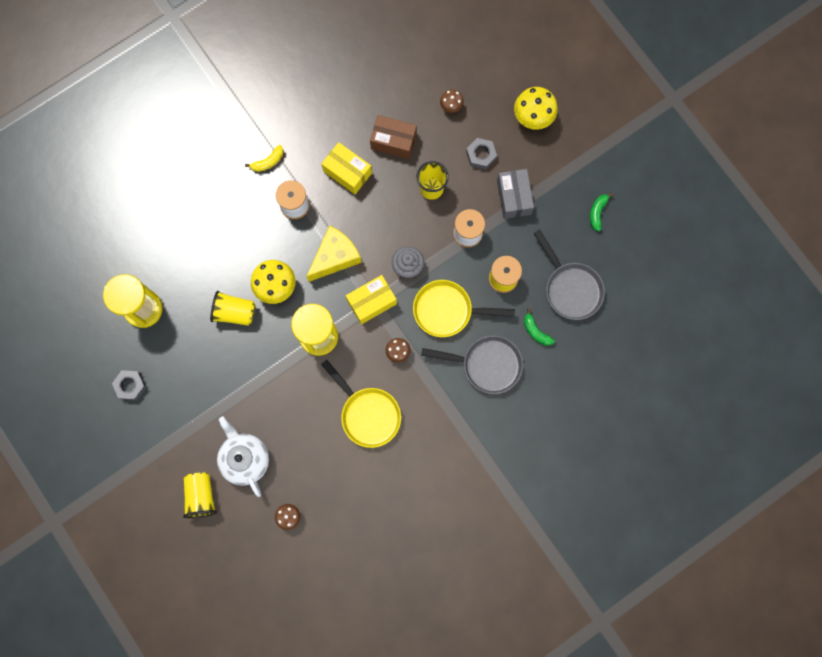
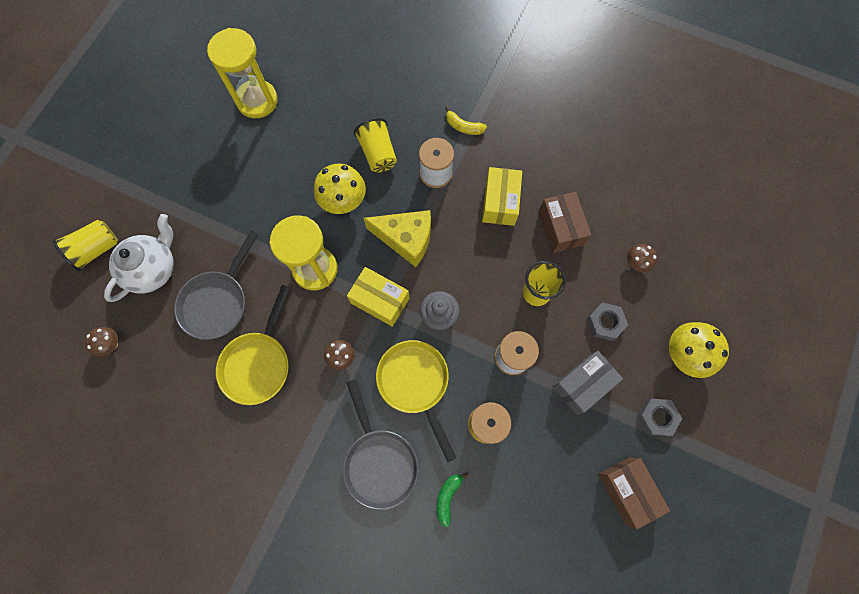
camera: 60 degrees right, 5 degrees down
(130, 385) = (177, 130): grey nut -> grey nut (656, 417)
(234, 312) = (297, 179): yellow cup -> yellow cup (378, 154)
(570, 288) = (520, 509): grey pan -> grey pan (218, 302)
(597, 212) = (627, 490): green banana -> brown box

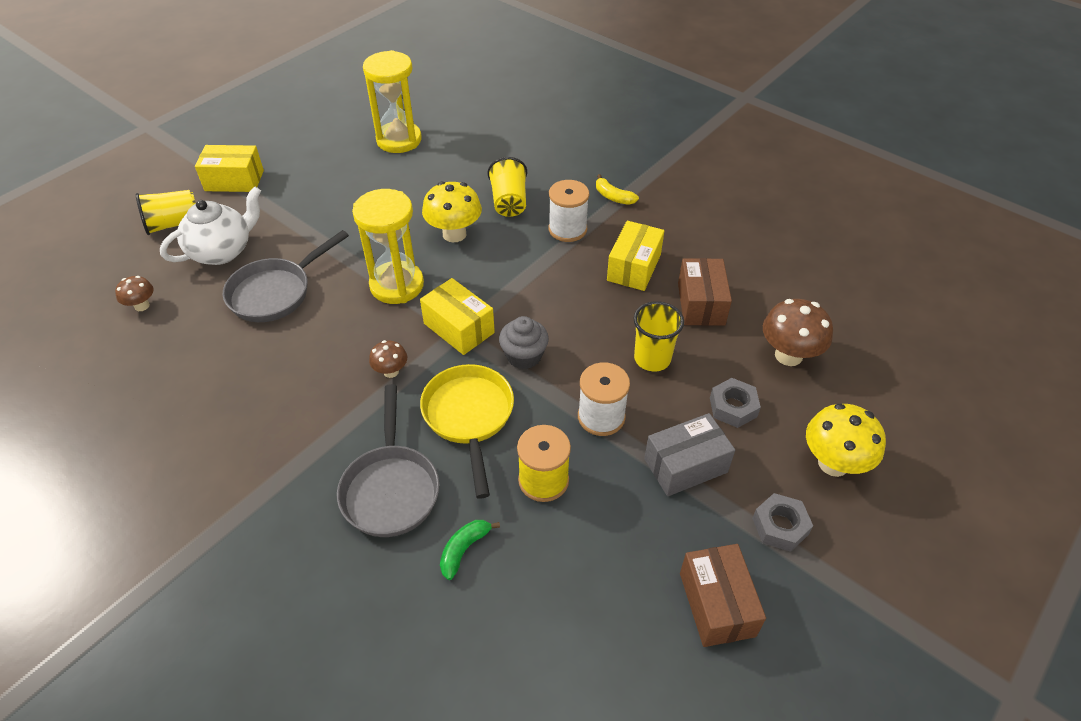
camera: 15 degrees right, 25 degrees down
(128, 185) = (234, 180): none -> yellow box
(258, 363) = (292, 357): yellow pan -> none
(406, 239) = (511, 279): yellow cheese -> none
(635, 263) = (788, 355): brown mushroom -> brown mushroom, size x1.81

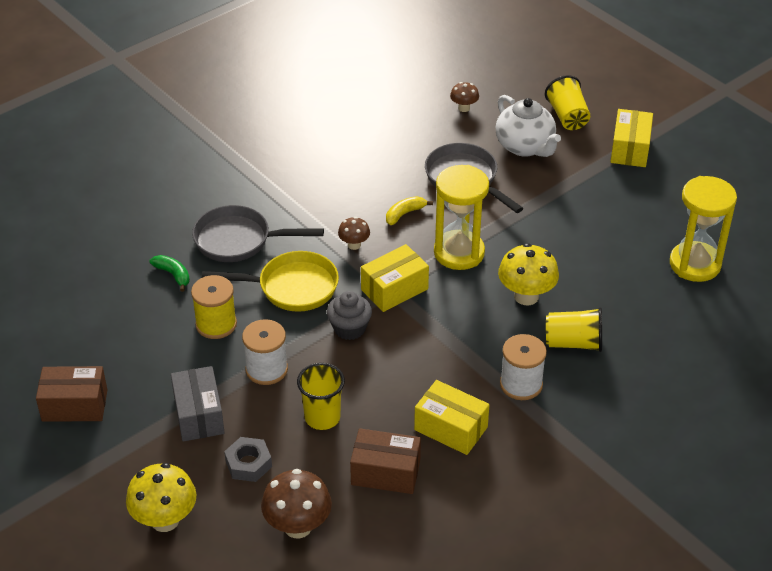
camera: 100 degrees right, 5 degrees down
(613, 197) = (573, 433): yellow banana -> yellow banana (404, 214)
(780, 526) = (120, 462): grey nut -> none

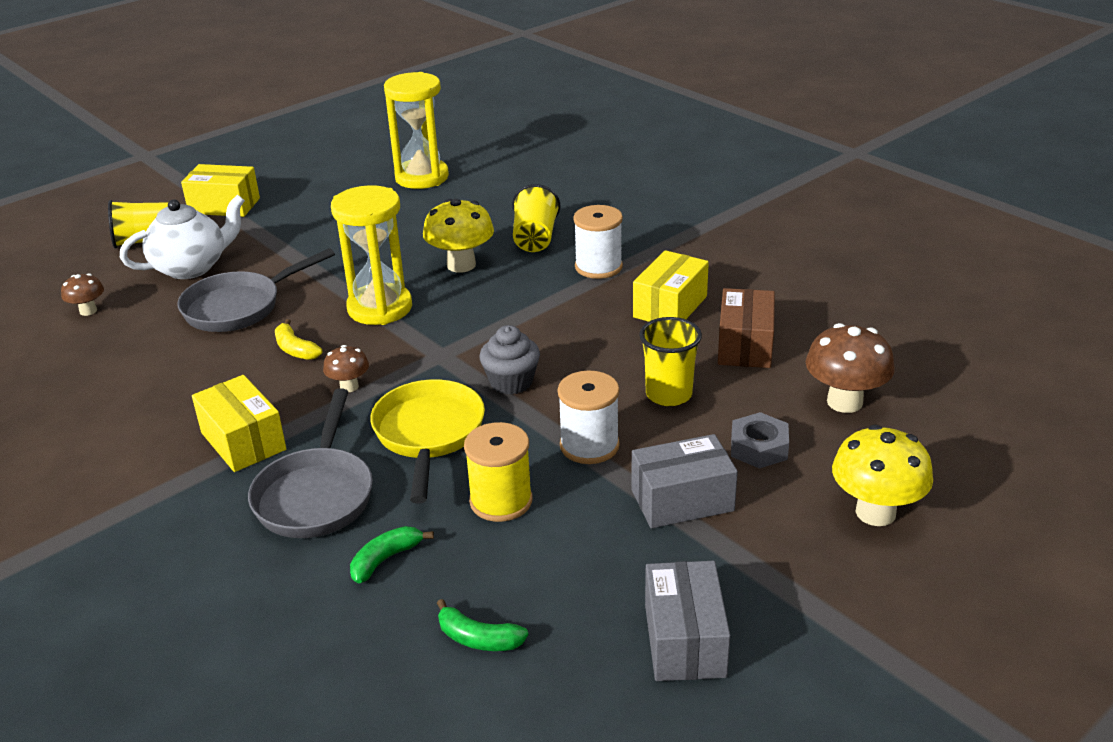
camera: 90 degrees left, 10 degrees down
(74, 405) = (685, 640): brown box -> grey box
(100, 316) = (478, 638): none -> green banana
(394, 289) = (441, 351): yellow box -> yellow box (243, 441)

